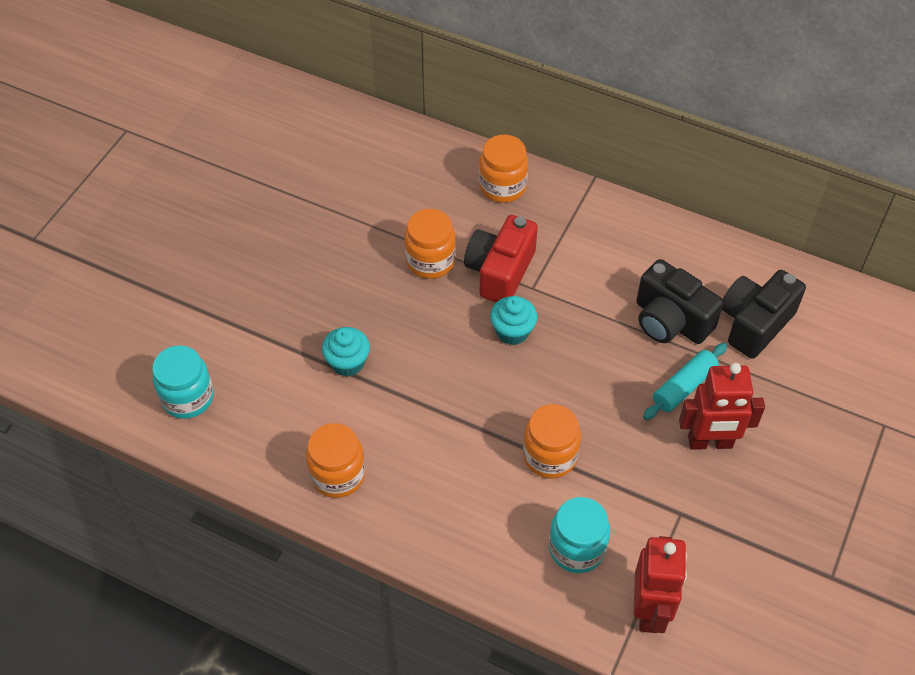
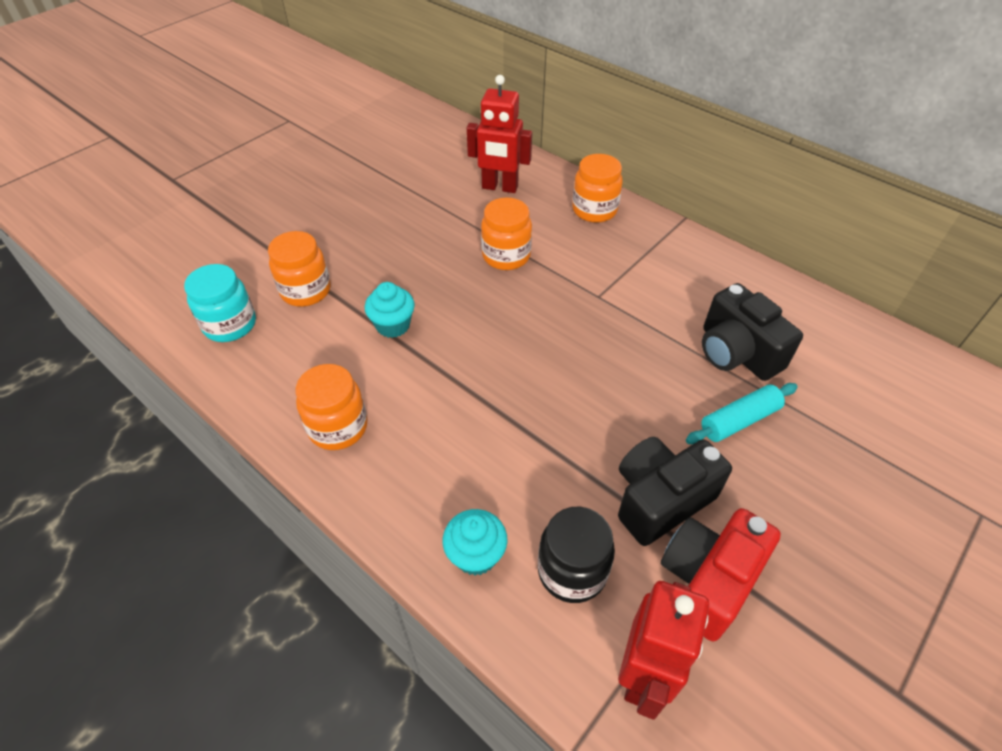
camera: 15 degrees right, 5 degrees down
(500, 271) = (570, 277): red camera -> red camera (708, 580)
(512, 332) = (566, 330): turquoise cupcake -> turquoise cupcake (476, 555)
(550, 456) = (570, 459): orange jar -> orange jar (306, 291)
(577, 548) = (572, 571): turquoise jar -> black jar
(710, 442) = (759, 486): red robot -> red robot (499, 187)
(754, 323) = (831, 373): black camera -> black camera (660, 499)

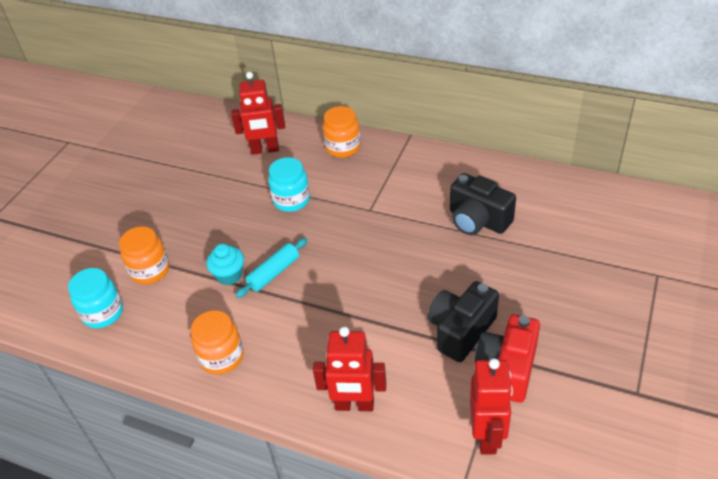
camera: 15 degrees left, 5 degrees down
(476, 555) = (354, 405): turquoise cupcake -> red robot
(506, 256) = (291, 200): orange jar -> turquoise jar
(572, 571) = (421, 393): black jar -> none
(739, 420) = (494, 264): turquoise rolling pin -> turquoise rolling pin (274, 273)

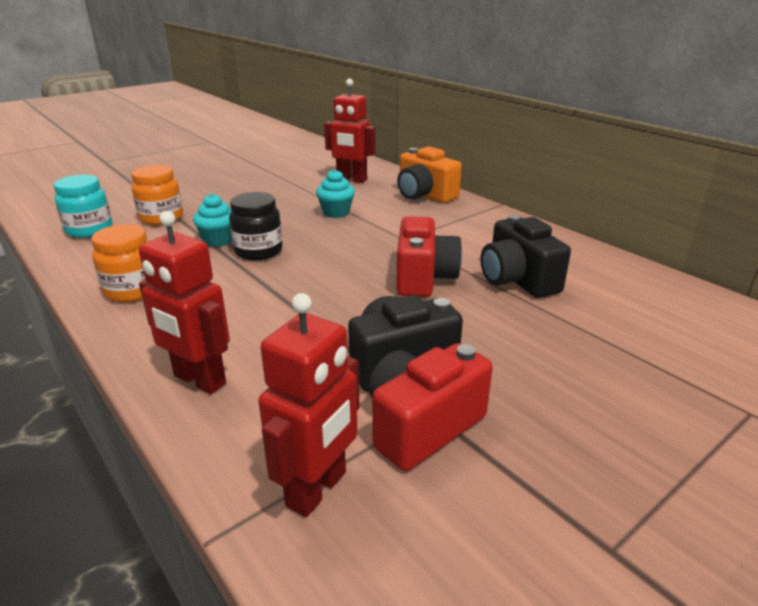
camera: 25 degrees right, 15 degrees down
(274, 273) = (258, 251): turquoise rolling pin -> black jar
(291, 200) = (336, 212): turquoise jar -> turquoise cupcake
(343, 148) = (424, 195): orange jar -> orange camera
(416, 246) = (423, 278): none -> red camera

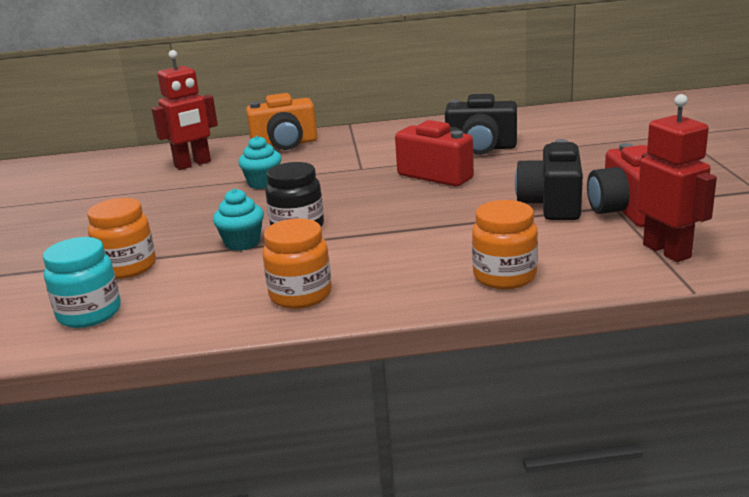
camera: 55 degrees left, 5 degrees down
(199, 380) = (504, 276): red robot -> orange jar

